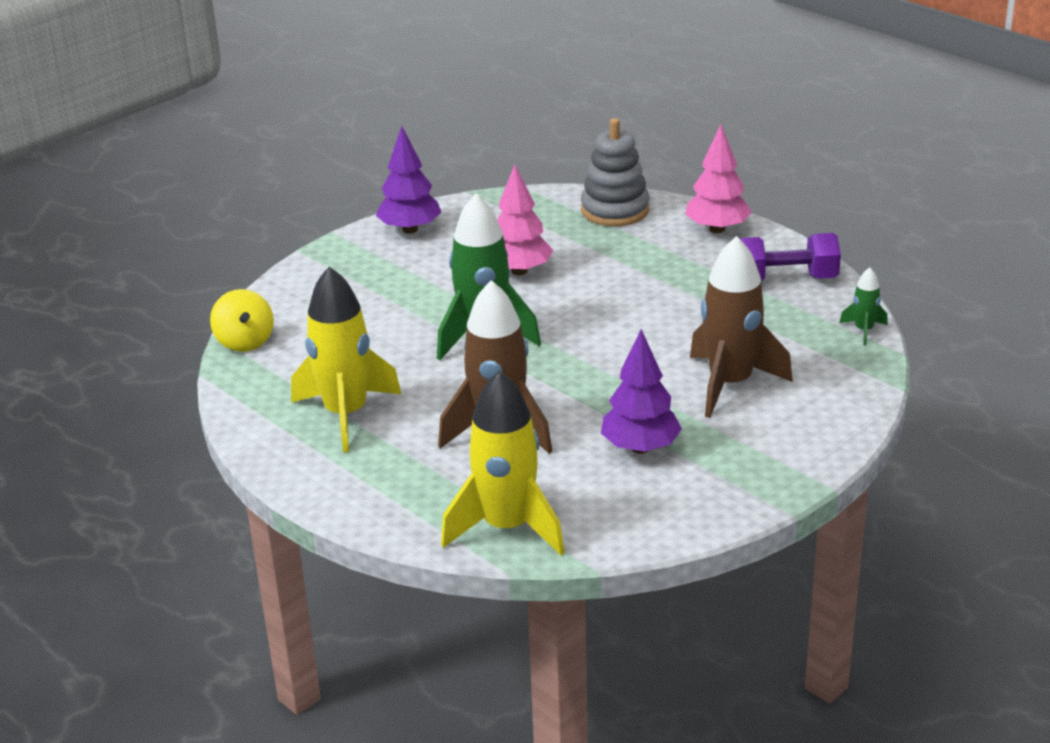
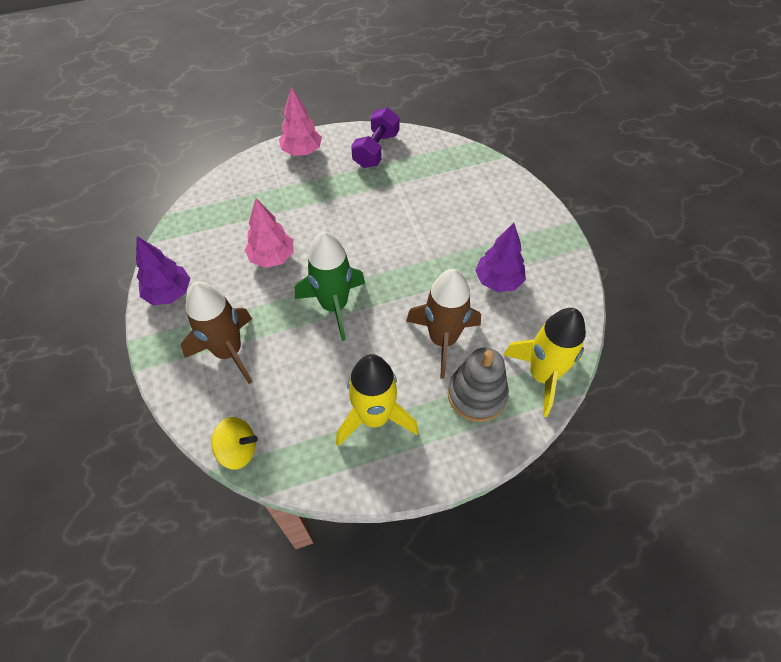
camera: 65 degrees left, 25 degrees up
(615, 210) = (241, 184): grey stacking toy -> grey stacking toy (476, 394)
(730, 384) = (461, 217): brown rocket -> brown rocket (228, 351)
(863, 330) = (446, 145): green rocket -> none

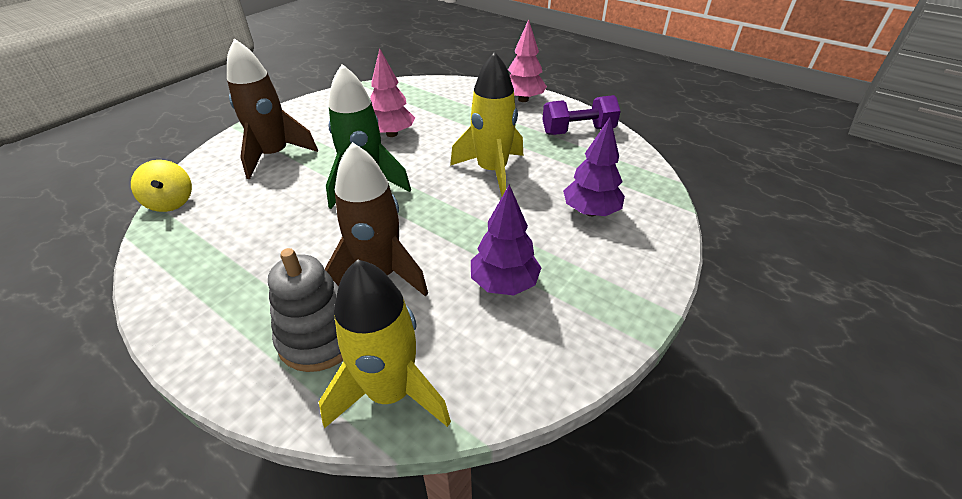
camera: 55 degrees right, 15 degrees down
(169, 293) = (314, 108): purple tree -> purple tree (590, 211)
(374, 417) = (245, 267): yellow rocket -> yellow rocket (492, 171)

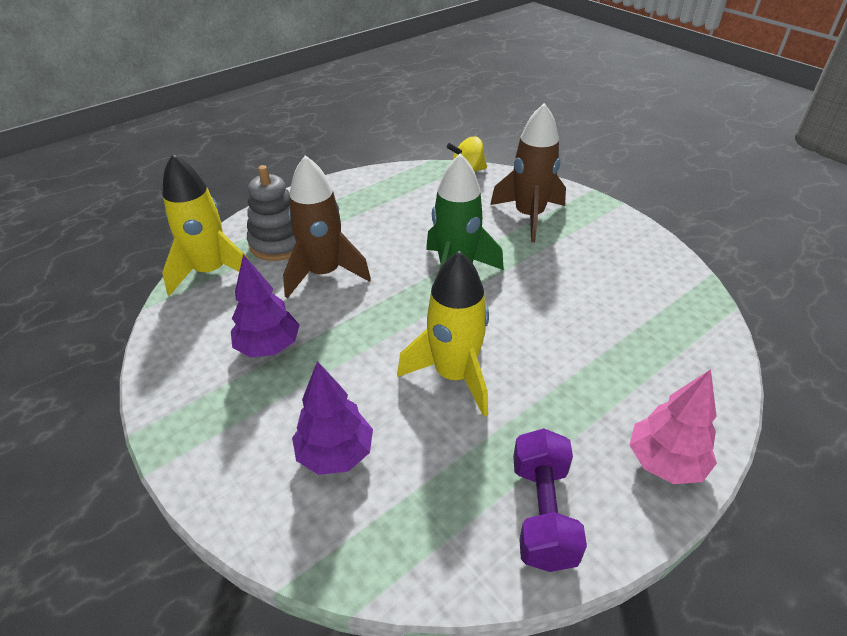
camera: 105 degrees right, 0 degrees up
(392, 134) = (562, 297): pink tree -> none

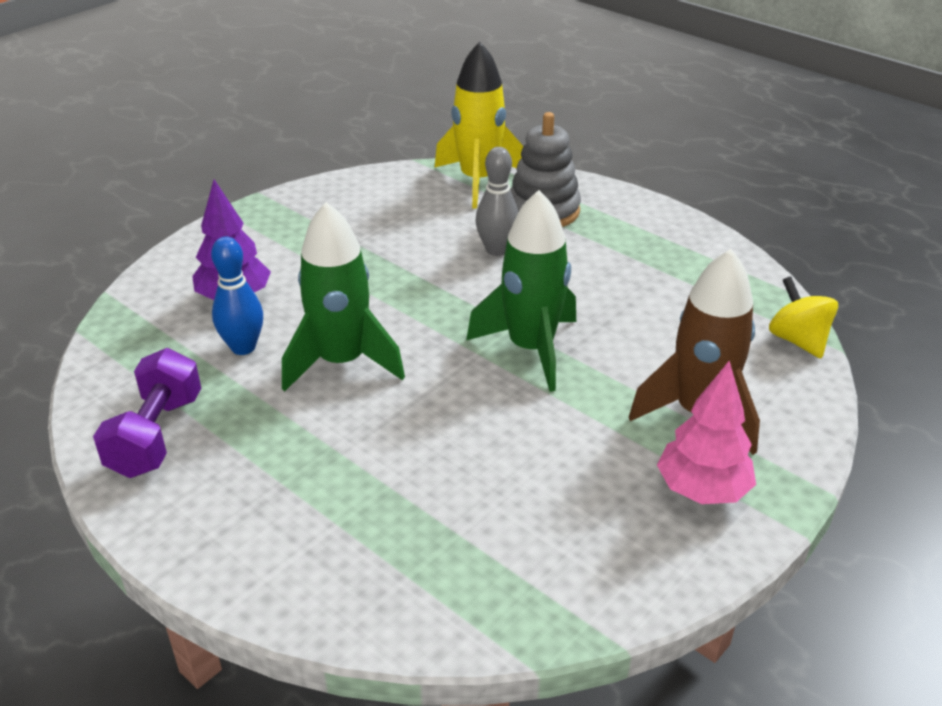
camera: 80 degrees right, 5 degrees down
(269, 347) = (369, 236): purple tree -> none
(324, 273) = (496, 250): brown rocket -> grey bowling pin
(420, 445) = (243, 347): none -> blue bowling pin
(454, 375) = (342, 362): yellow rocket -> green rocket
(542, 513) = (156, 435): purple dumbbell -> purple dumbbell turned 75 degrees counterclockwise
(665, 462) = (213, 539): pink tree -> pink tree (702, 490)

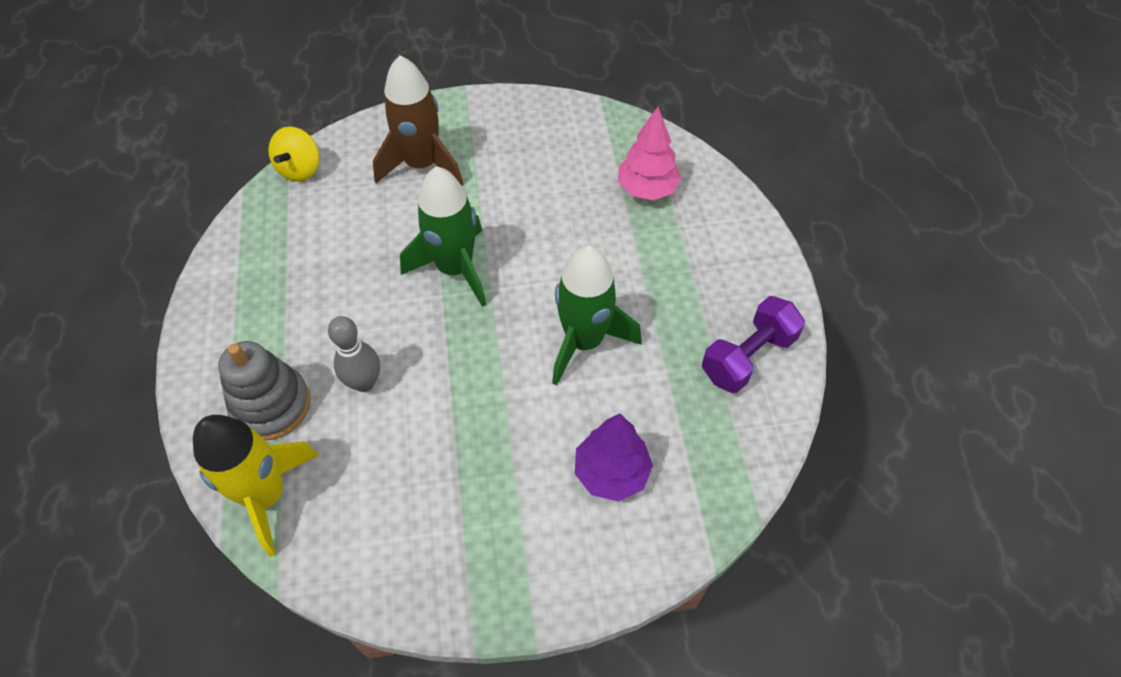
camera: 140 degrees left, 20 degrees up
(243, 347) = (641, 405): blue bowling pin -> none
(702, 490) = (480, 129): pink tree -> pink tree (647, 189)

